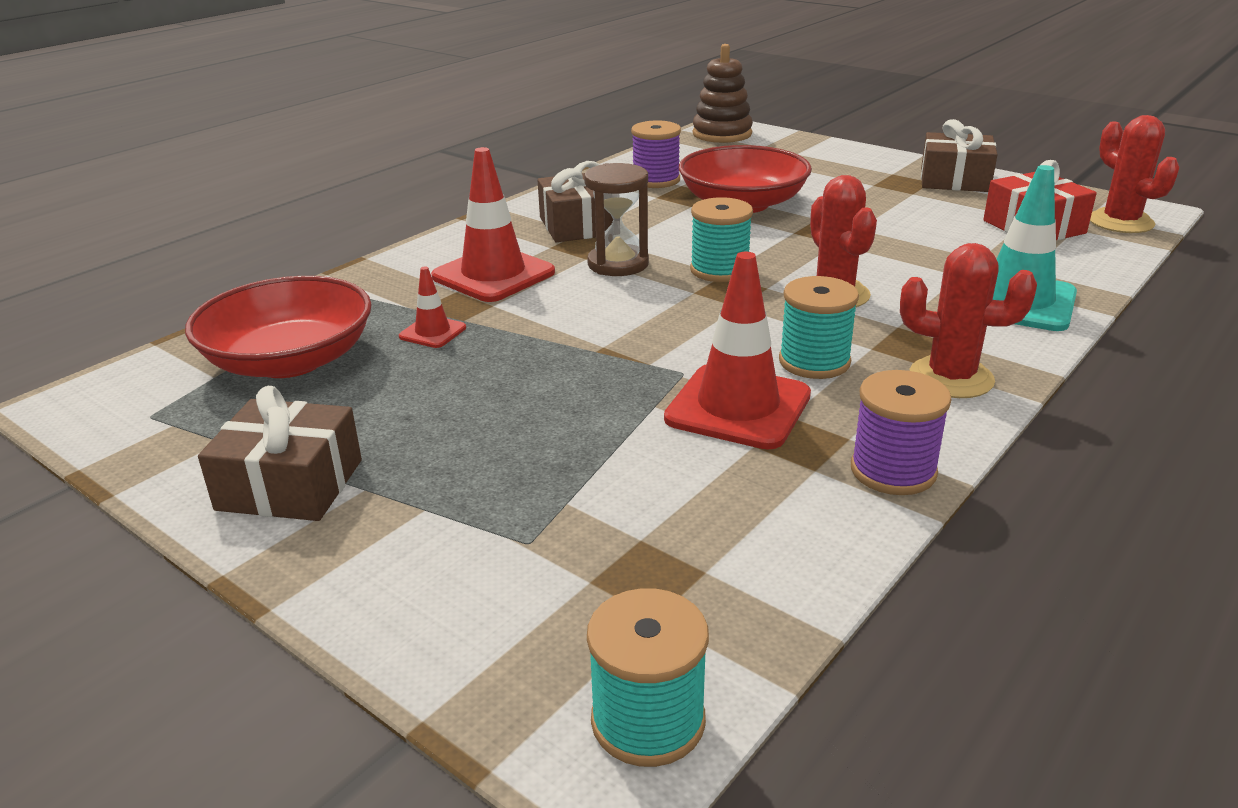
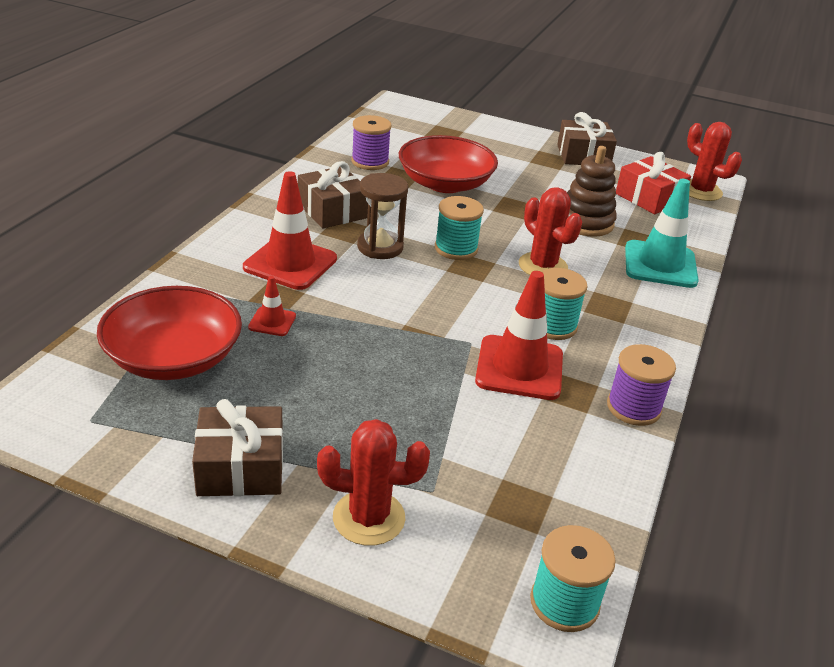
camera: 20 degrees left, 5 degrees up
(722, 134) = (399, 112): brown stacking toy -> brown stacking toy (585, 222)
(951, 378) = (642, 331): red cactus -> red cactus (369, 518)

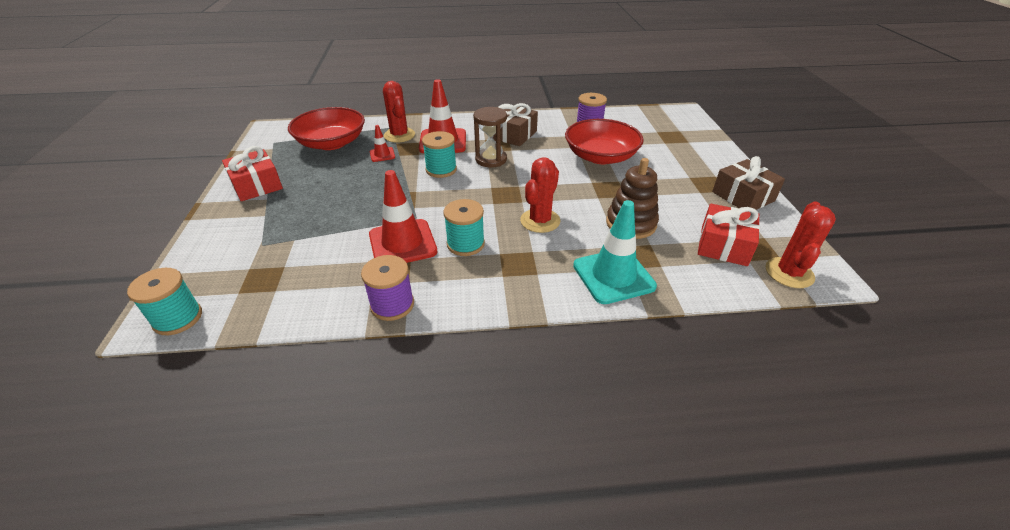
camera: 65 degrees right, 5 degrees up
(241, 467) = (257, 185): brown gift -> red gift
(369, 518) = (232, 231): red cactus -> red cactus (399, 135)
(456, 249) = (521, 183): turquoise spool -> turquoise spool (441, 170)

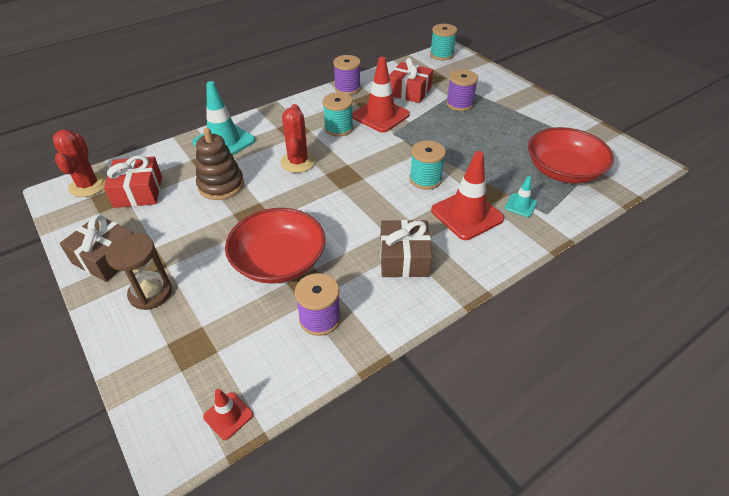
camera: 150 degrees right, 5 degrees up
(257, 185) = (539, 115): red gift -> red gift (409, 91)
(302, 225) = (459, 104): none -> purple spool
(382, 155) = (498, 175): red traffic cone -> red traffic cone (228, 415)
(399, 135) = (520, 205): red cactus -> turquoise traffic cone
(491, 159) = (393, 209): brown hourglass -> brown hourglass (150, 293)

